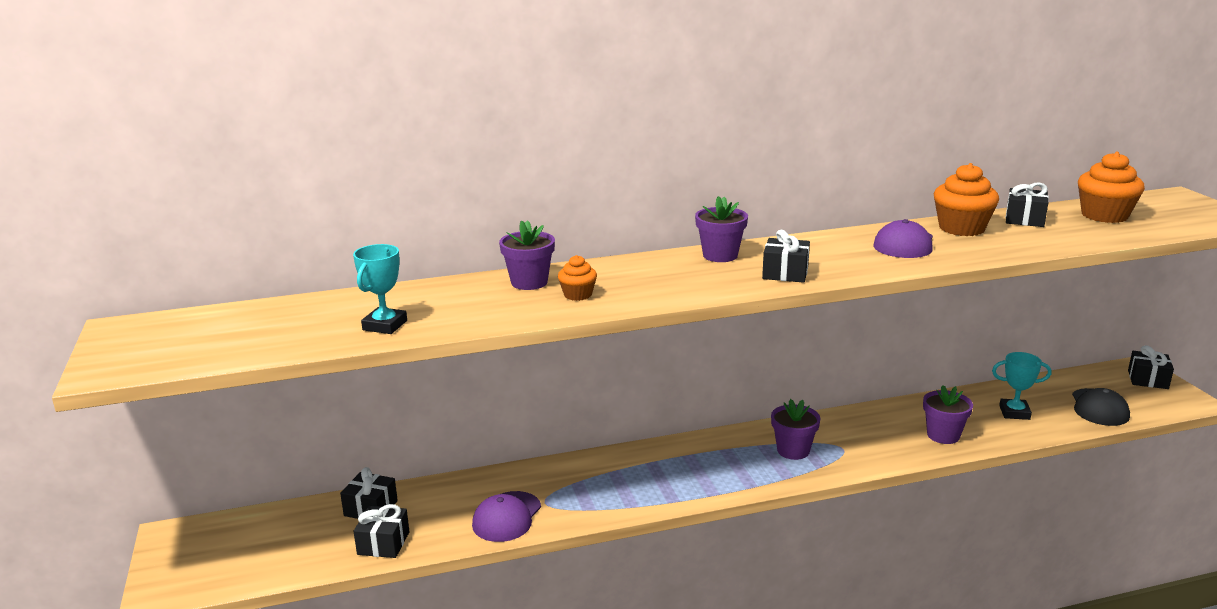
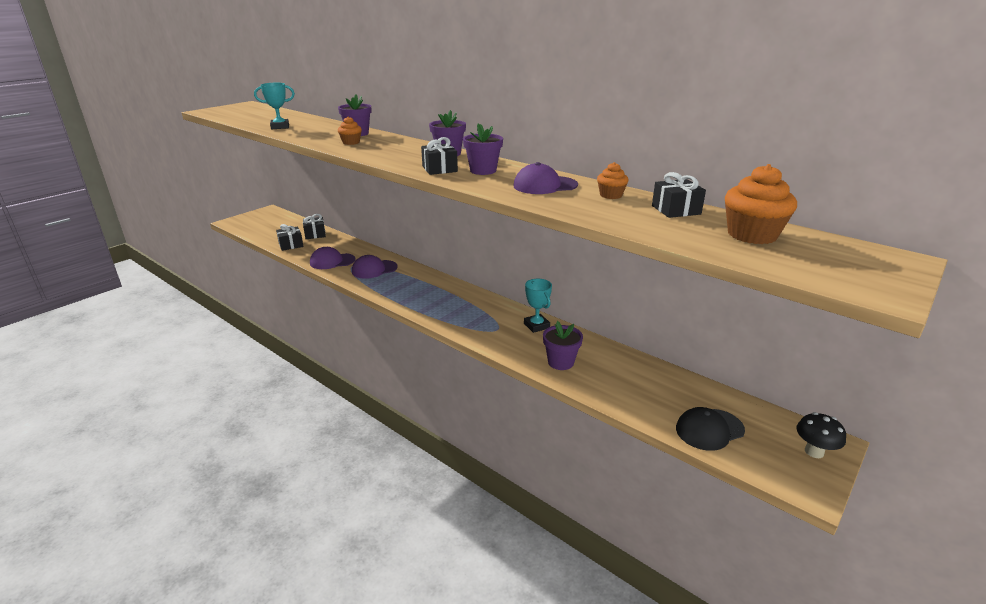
camera: 55 degrees right, 5 degrees up
(582, 487) = (374, 269): none -> purple cap
(793, 450) = (475, 314): purple flower pot -> purple flower pot (483, 170)
(961, 228) = (611, 195): orange cupcake -> orange cupcake, size x0.55
(1014, 412) = (638, 387): turquoise trophy -> turquoise trophy (536, 326)
(1148, 379) = (814, 452): black gift -> black mushroom

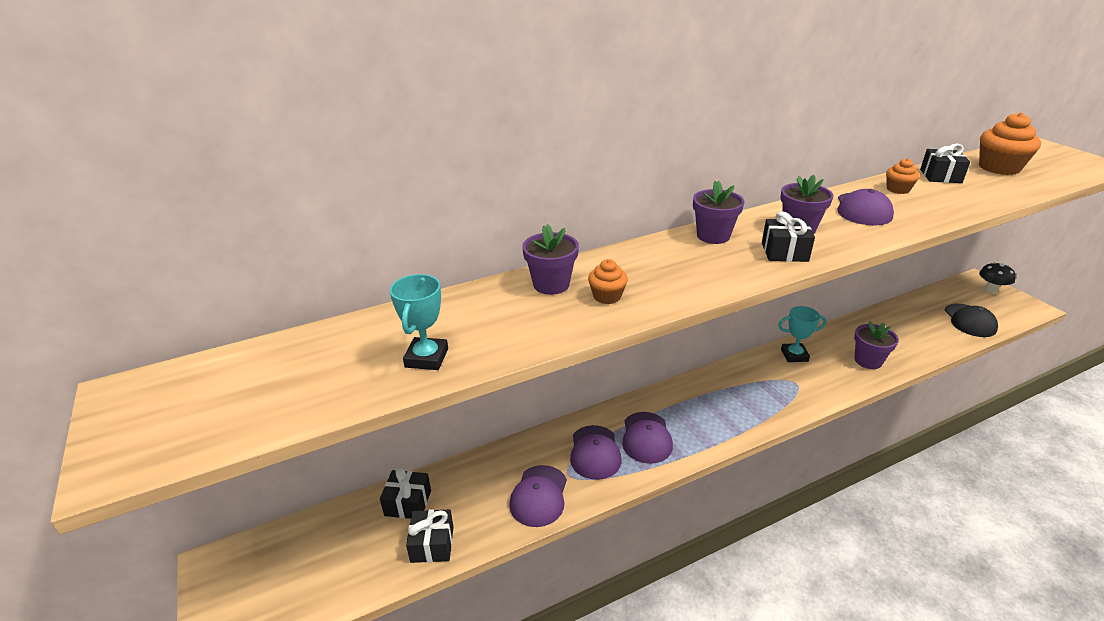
camera: 65 degrees left, 5 degrees up
(396, 282) = (646, 438): none -> purple cap

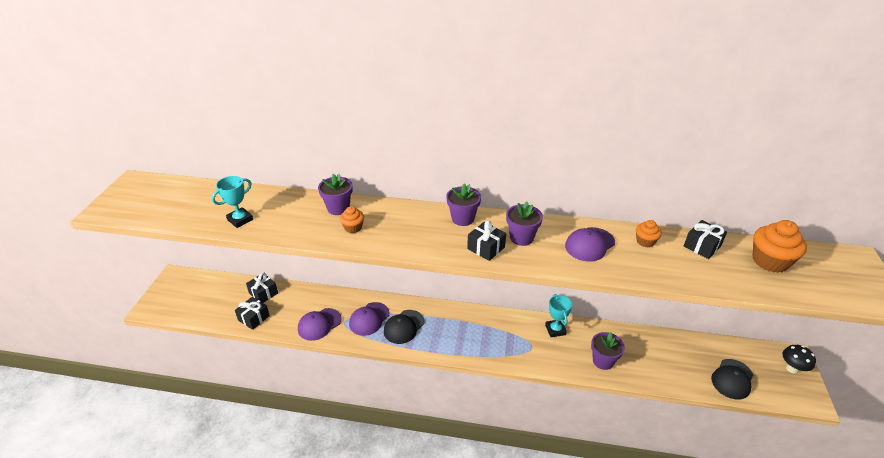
camera: 35 degrees right, 5 degrees up
(646, 438) = (404, 327): purple cap -> black cap
(794, 355) = (555, 330): turquoise trophy -> turquoise trophy turned 45 degrees clockwise

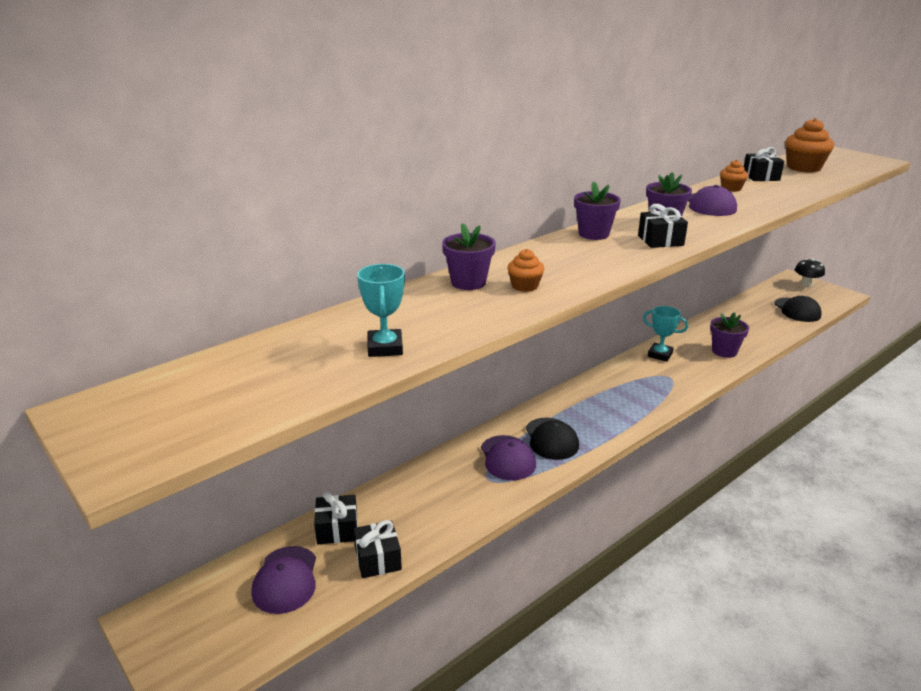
camera: 50 degrees left, 10 degrees down
(319, 324) = (468, 502): purple cap -> purple cap (285, 580)

